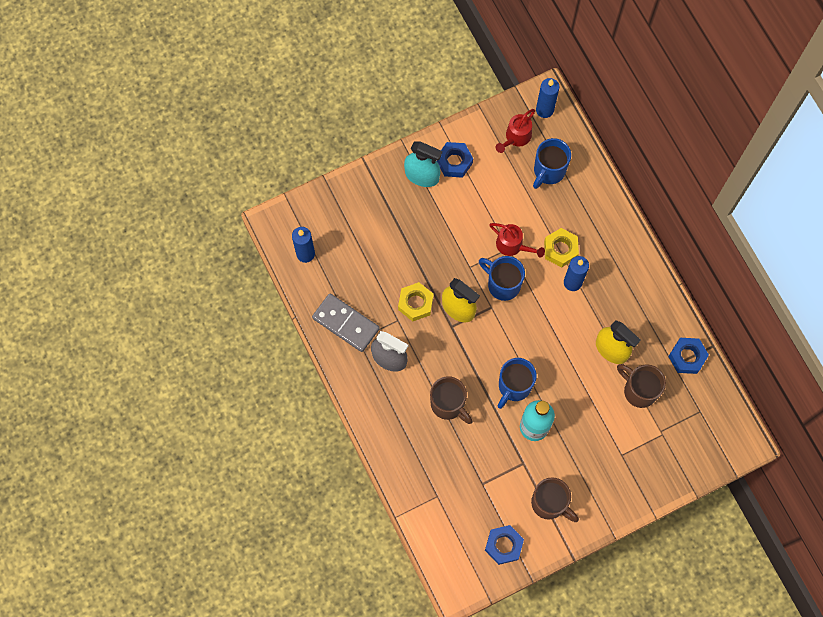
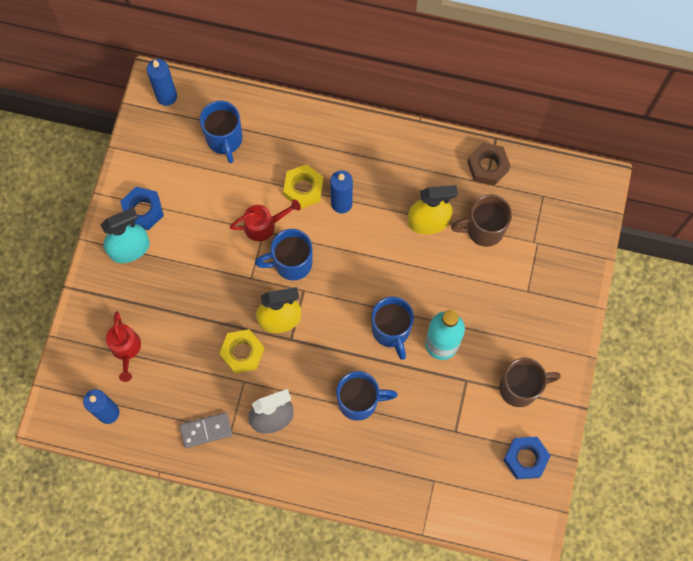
camera: 50 degrees left, 0 degrees up
(346, 323) = (206, 430): grey domino -> grey domino, size x0.66
(448, 405) = (359, 401): brown mug -> blue mug
(516, 137) = (169, 141): red watering can -> red watering can (126, 349)
(687, 357) = (487, 166): blue nut -> brown nut

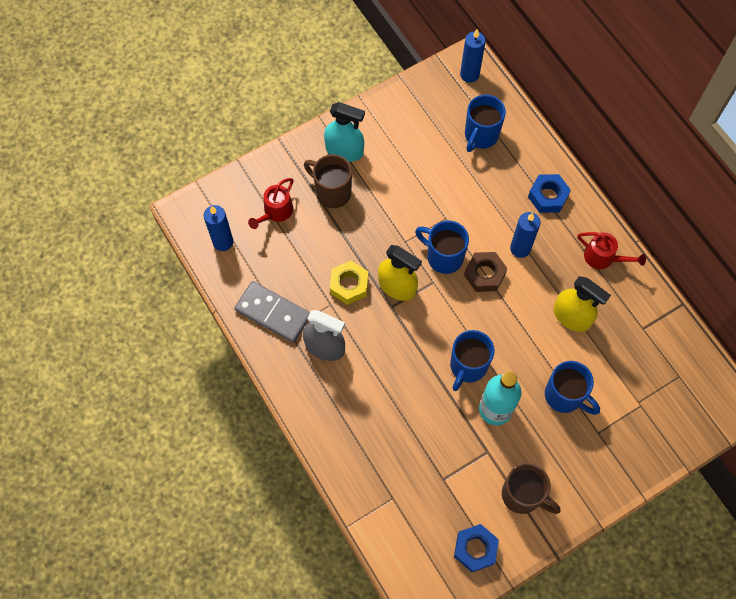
camera: 45 degrees right, 5 degrees down
(143, 211) = (378, 134): blue nut -> blue nut (548, 196)
(206, 430) = (273, 313): grey domino -> grey domino, size x1.51
(264, 225) = (450, 215): red watering can -> red watering can (603, 258)
(303, 189) = (503, 215): yellow nut -> none
(359, 401) = (396, 393): blue mug -> blue mug (565, 396)
(483, 230) = (608, 359): brown mug -> brown mug (332, 192)
(487, 166) = (656, 318): brown nut -> brown nut (484, 274)

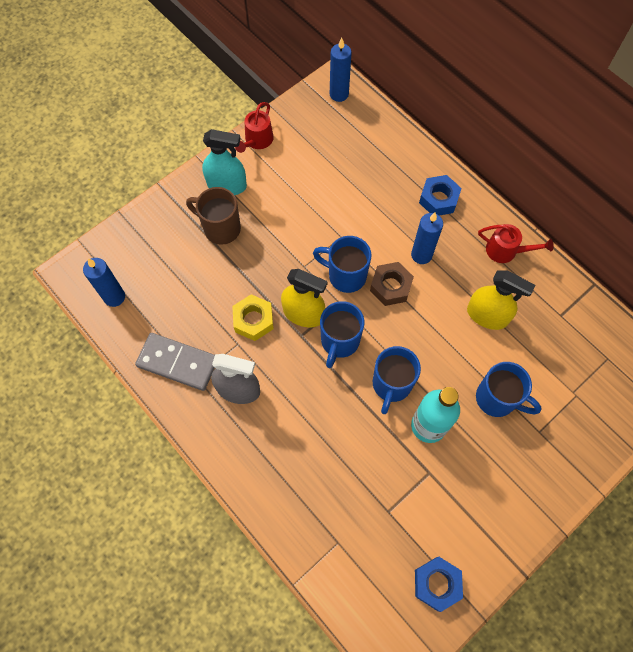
camera: 10 degrees left, 0 degrees up
(275, 212) = (165, 258): red watering can -> red watering can (257, 141)
(480, 136) = (360, 151): blue mug -> blue mug (339, 342)
(523, 495) = (475, 514): brown mug -> none

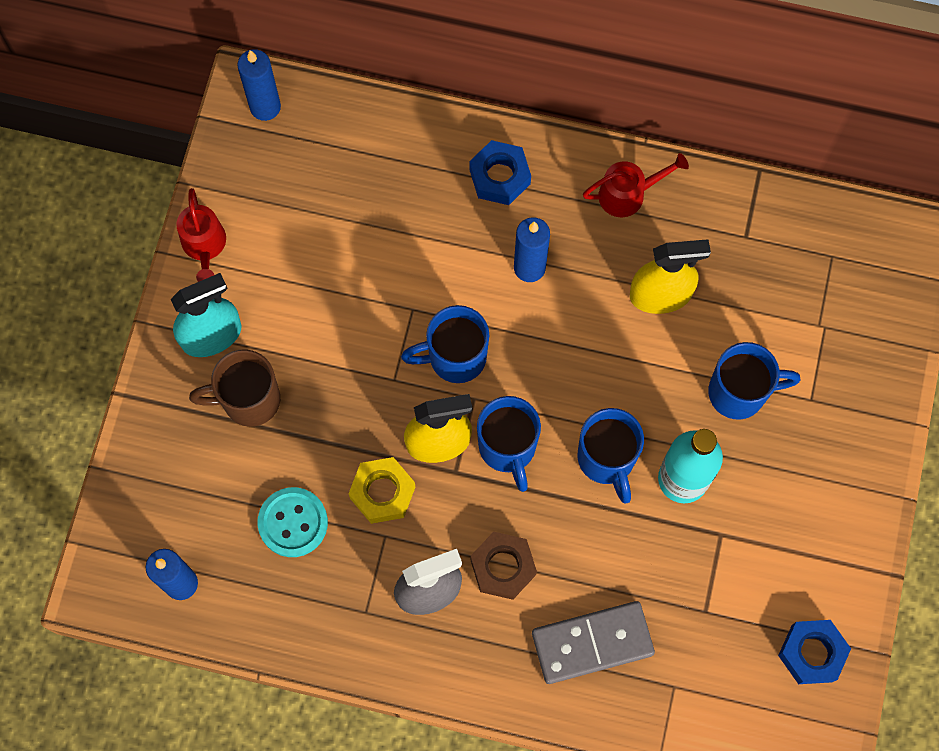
camera: 35 degrees left, 5 degrees up
(178, 362) = (329, 610): grey domino -> grey domino (592, 643)
(195, 304) = (293, 523): none -> turquoise button
(390, 287) = (520, 335): brown nut -> brown nut (503, 567)

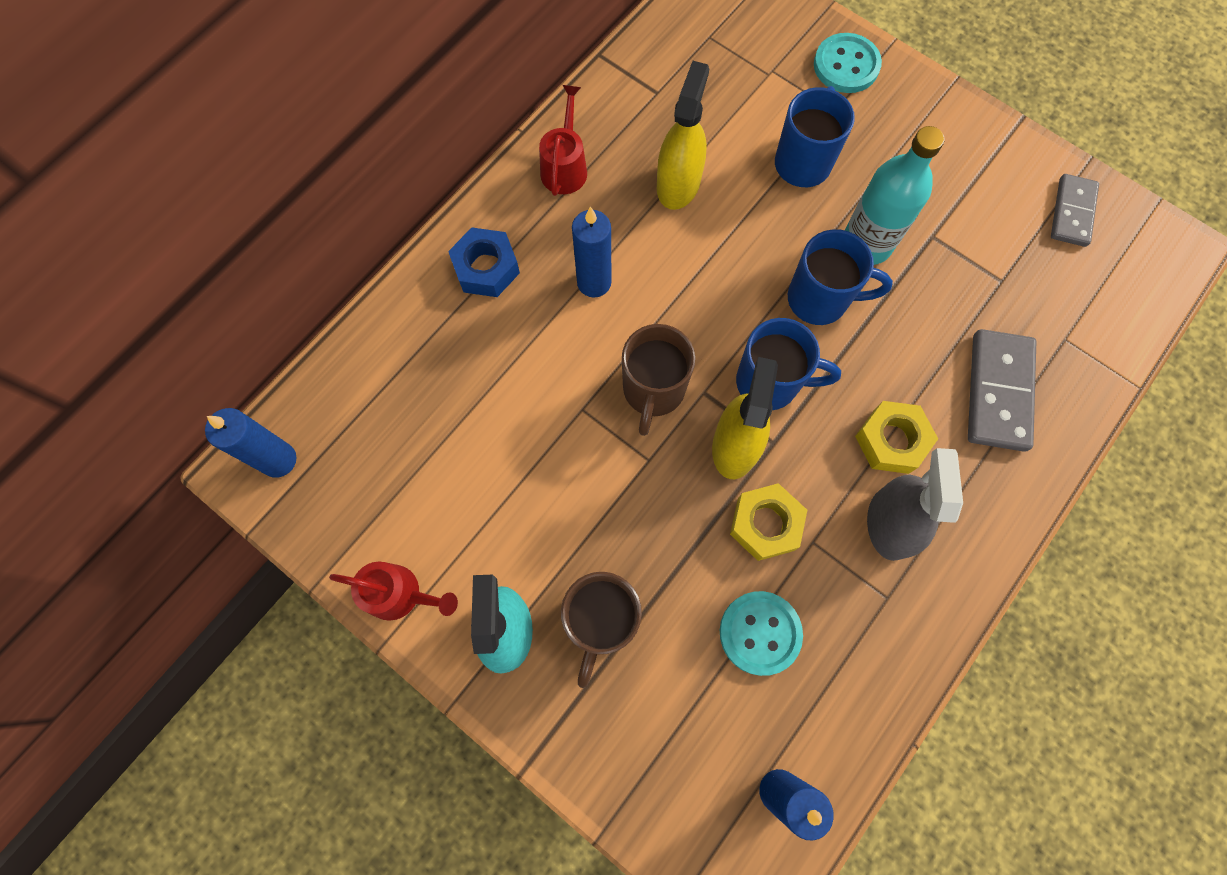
camera: 65 degrees left, 0 degrees up
(454, 357) = (653, 391): blue mug -> brown mug
(503, 567) = (891, 441): brown nut -> yellow nut
(812, 653) = (1072, 212): blue nut -> grey domino
(867, 391) = (846, 65): none -> turquoise button

